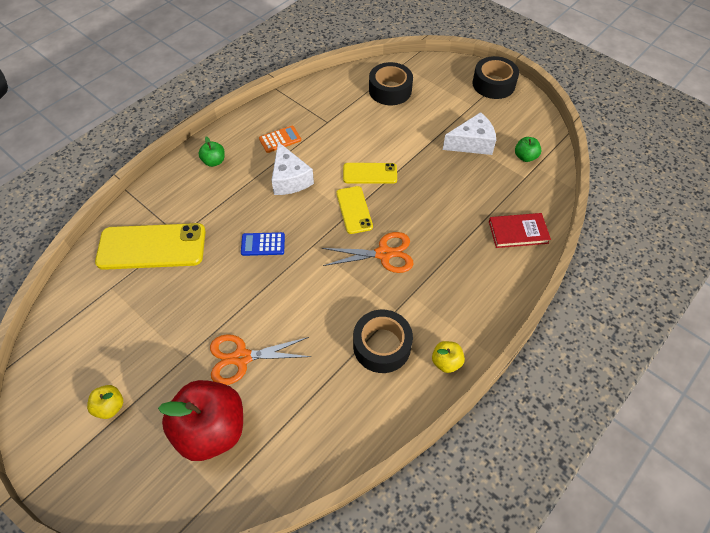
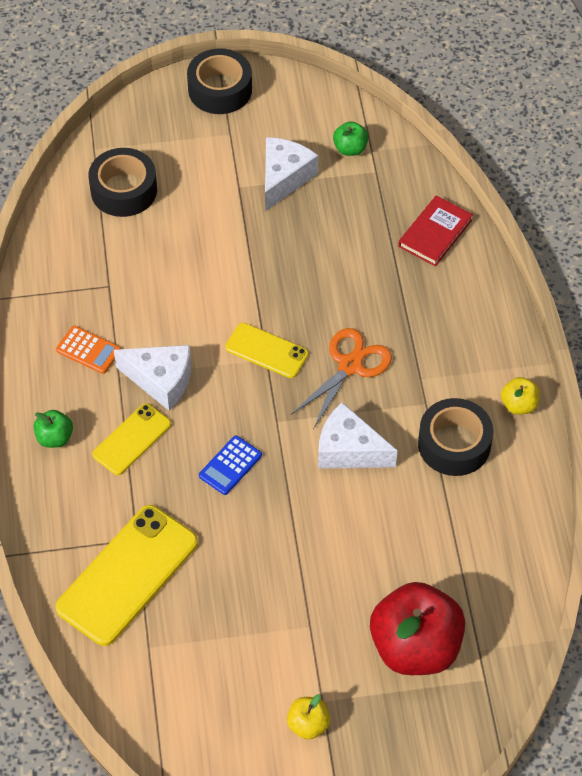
camera: 50 degrees left, 0 degrees up
(242, 358) = (357, 573): orange scissors -> none
(280, 139) = (88, 350): orange calculator -> orange calculator turned 105 degrees clockwise
(325, 293) = (349, 450): none -> white cheese
(370, 173) = (230, 301): yellow phone -> yellow phone (132, 439)

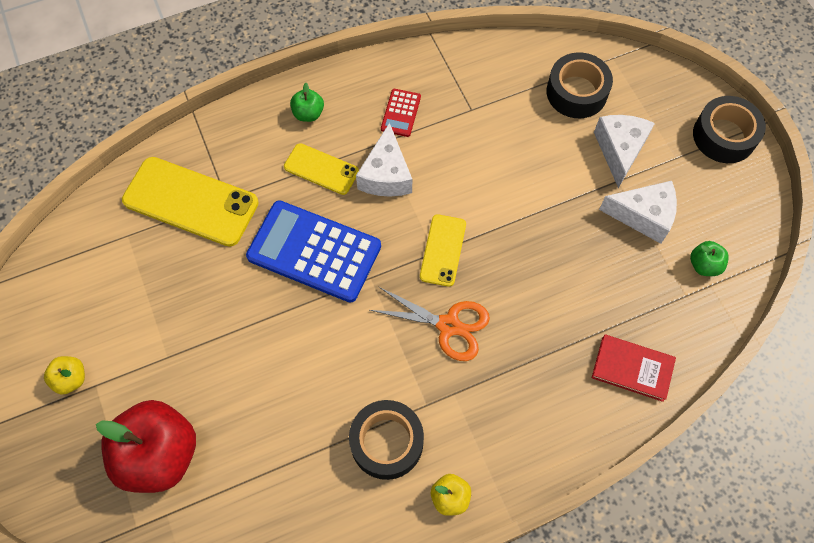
camera: 75 degrees right, 10 degrees up
(88, 350) = (400, 113): orange calculator -> red calculator
(230, 465) = (314, 251): blue calculator -> blue calculator, size x2.20
(349, 450) = (355, 347): white cheese -> white cheese (619, 150)

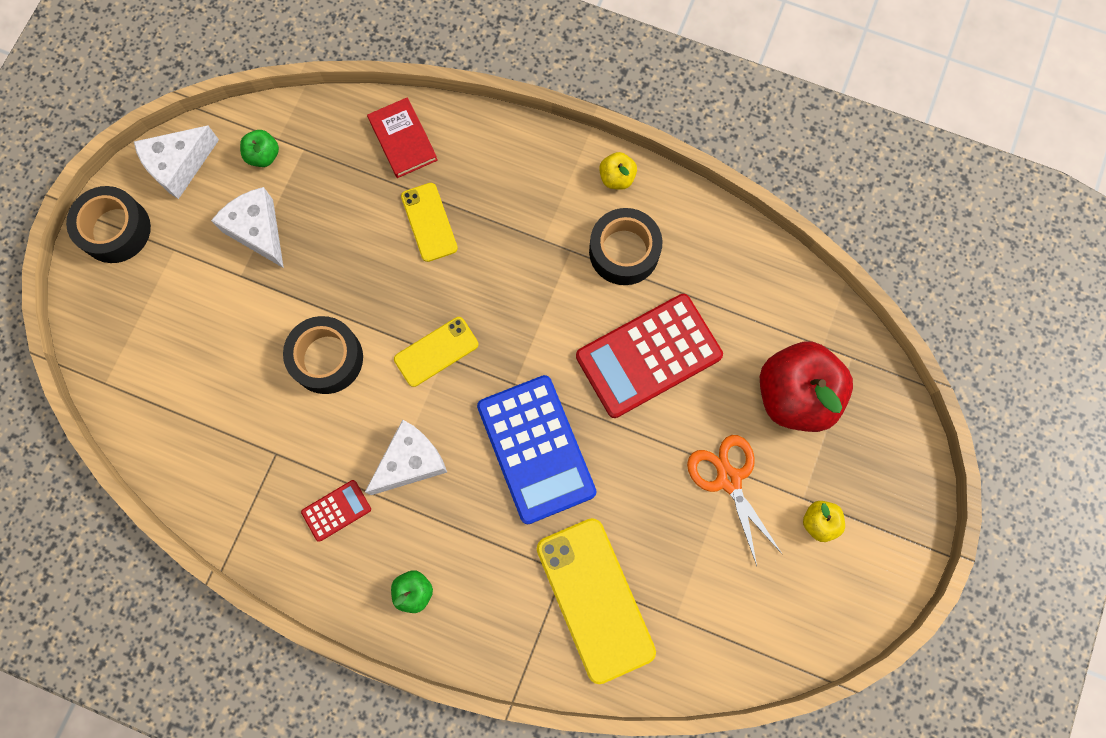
camera: 135 degrees left, 10 degrees up
(295, 382) = (648, 356): none -> red calculator
(321, 169) = (457, 521): yellow phone -> yellow phone (429, 222)
(448, 325) = (495, 290): orange scissors -> orange scissors (728, 479)
(576, 92) = (174, 381): black tape -> black tape (327, 358)
(619, 150) = (207, 297): white cheese -> white cheese (179, 166)

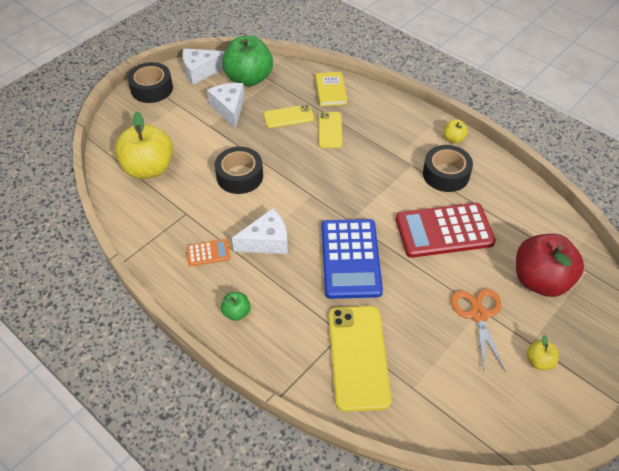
camera: 20 degrees right, 25 degrees down
(184, 392) = (149, 168): none -> yellow apple
(264, 156) = (249, 78): green apple -> green apple, size x2.24
(336, 510) = (208, 253): red calculator -> orange calculator
(403, 139) = (331, 91): red book -> yellow book
(436, 352) = (307, 191): yellow phone -> yellow phone (288, 117)

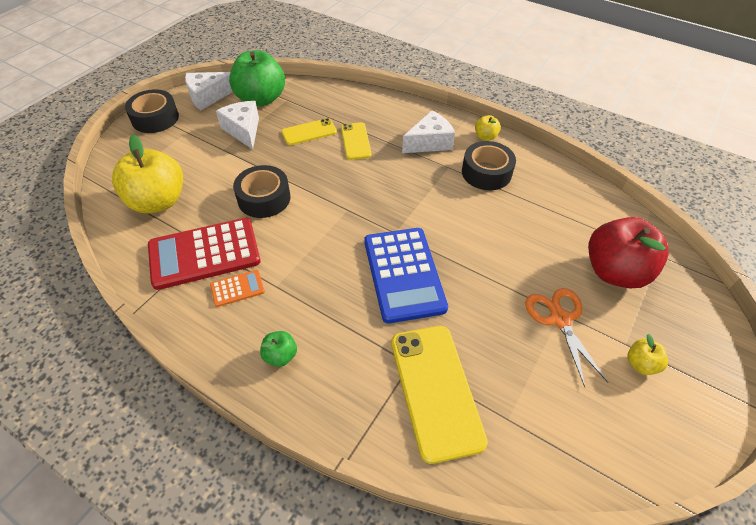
camera: 10 degrees left, 0 degrees up
(266, 242) = (304, 267): white cheese -> white cheese (429, 142)
(331, 91) = (349, 103): yellow book -> none
(444, 231) = (499, 231): red calculator -> red calculator (204, 253)

